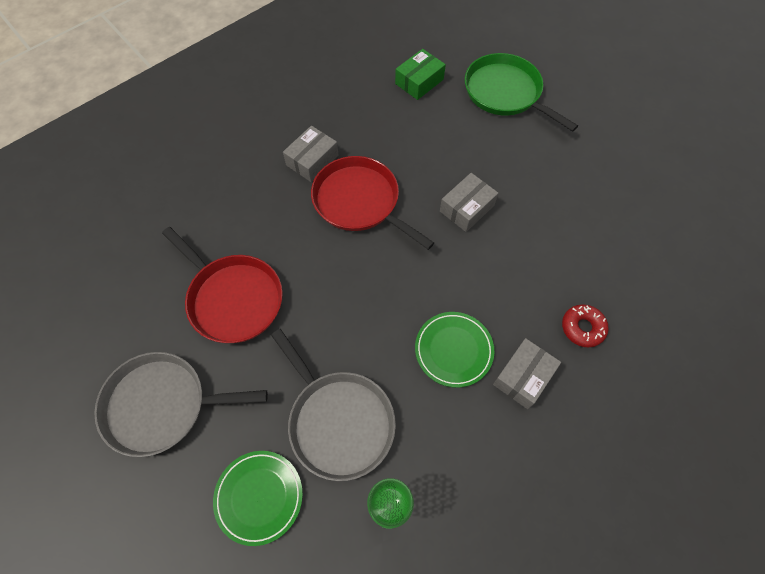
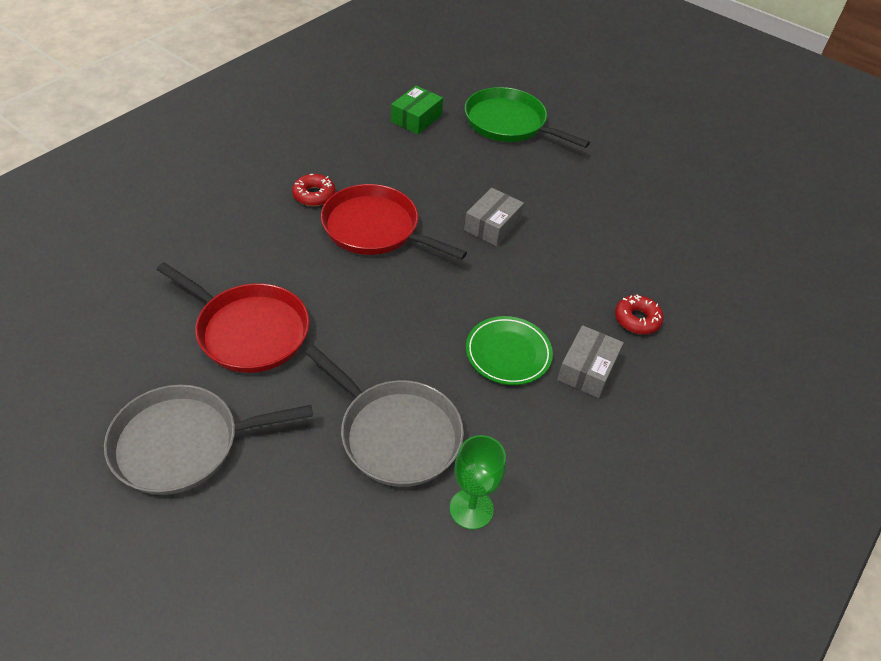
camera: 15 degrees left, 15 degrees down
(259, 497) = (319, 519): green plate -> none
(312, 160) = (314, 195): grey box -> red donut

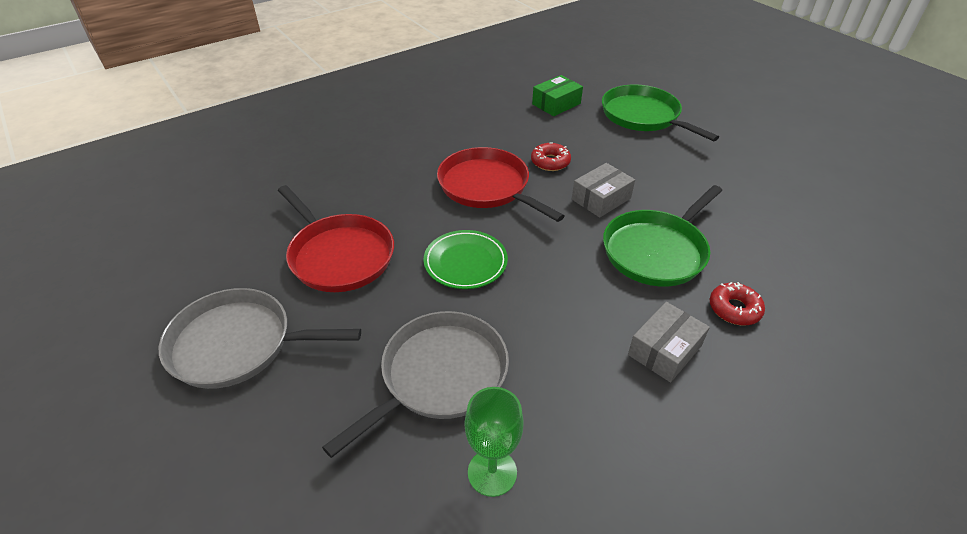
camera: 20 degrees right, 5 degrees down
(314, 195) = (442, 153): red donut -> red donut (550, 162)
(395, 434) = (439, 376): grey pan -> grey pan turned 105 degrees counterclockwise
(508, 353) = (582, 318): green plate -> green plate (465, 262)
(557, 273) = (656, 250): none -> green pan

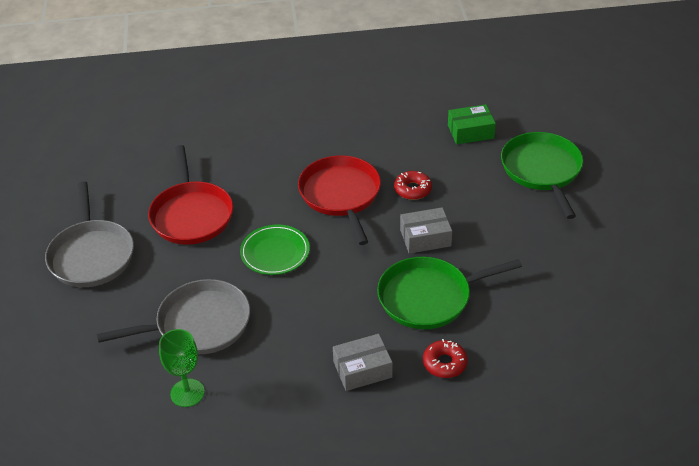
camera: 30 degrees right, 0 degrees up
(238, 344) = (91, 255): grey pan -> grey pan turned 135 degrees counterclockwise

